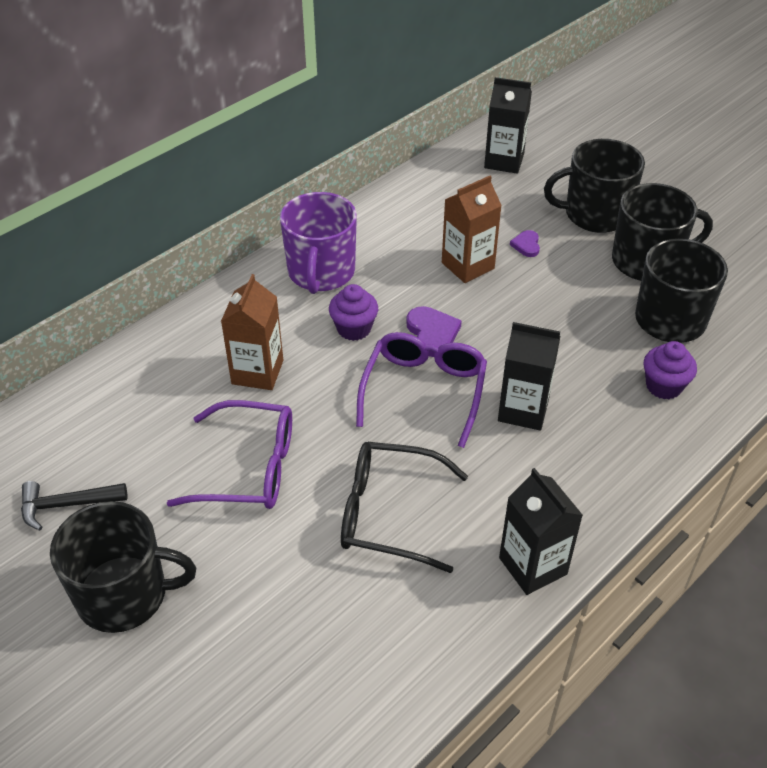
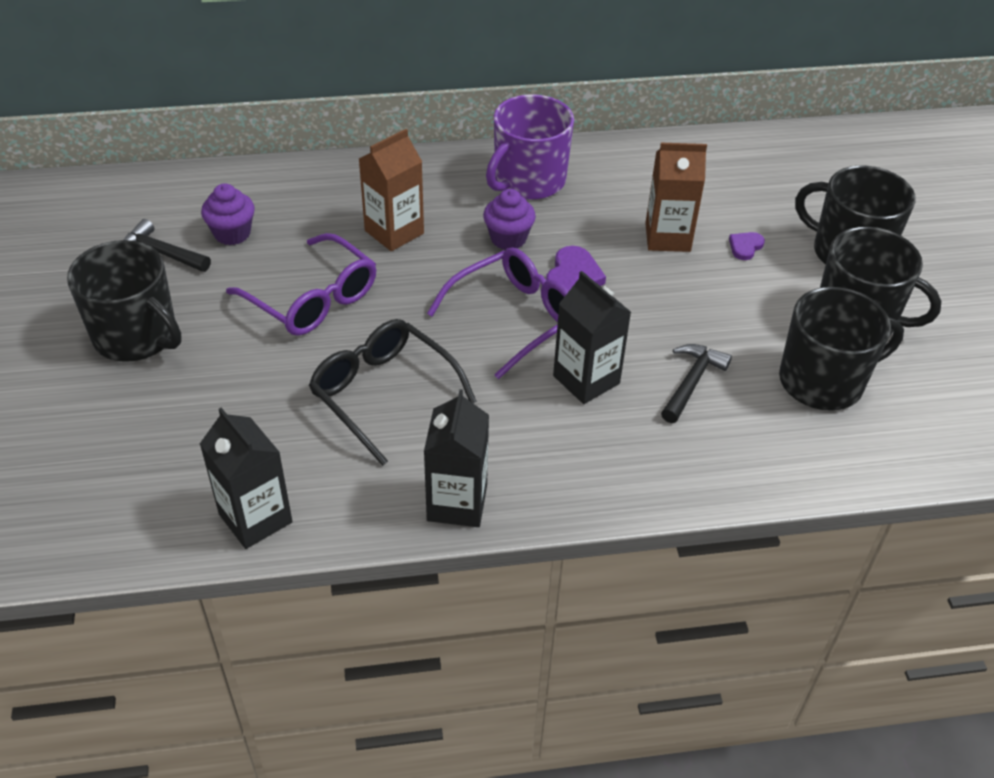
camera: 35 degrees right, 0 degrees up
(504, 161) = (805, 164): black carton -> black carton (255, 518)
(593, 369) = (691, 382): none -> black hammer
(663, 386) = (746, 433): purple cupcake -> purple cupcake (232, 233)

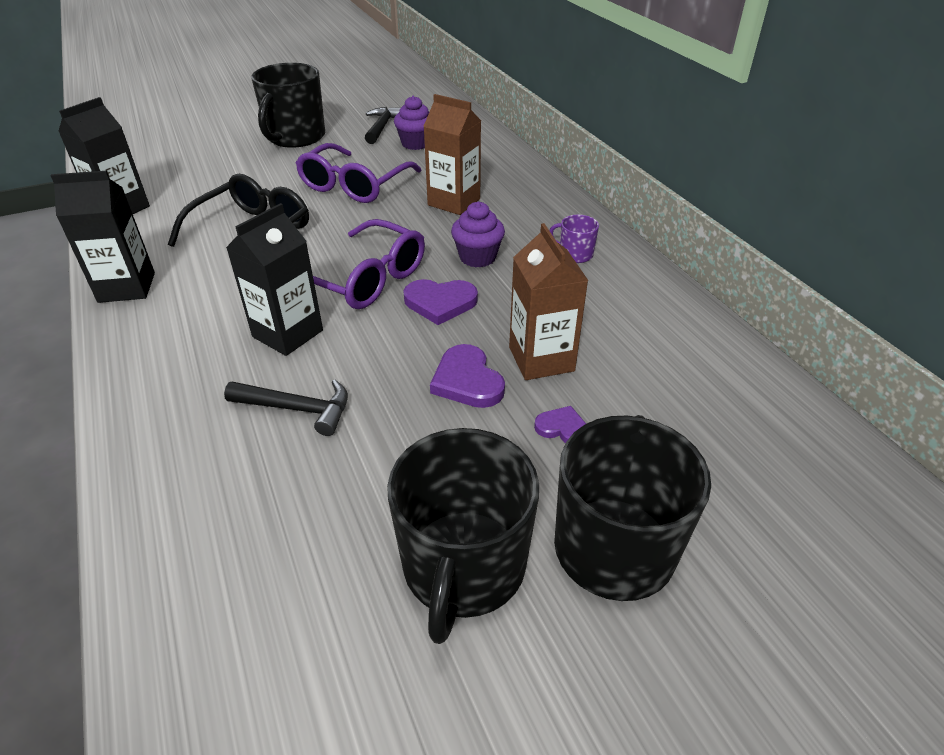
camera: 75 degrees right, 5 degrees down
(528, 181) = (575, 254): purple mug -> purple mug, size x0.44
(682, 281) = (467, 381): none -> purple heart
(823, 381) = (322, 535): black mug -> none

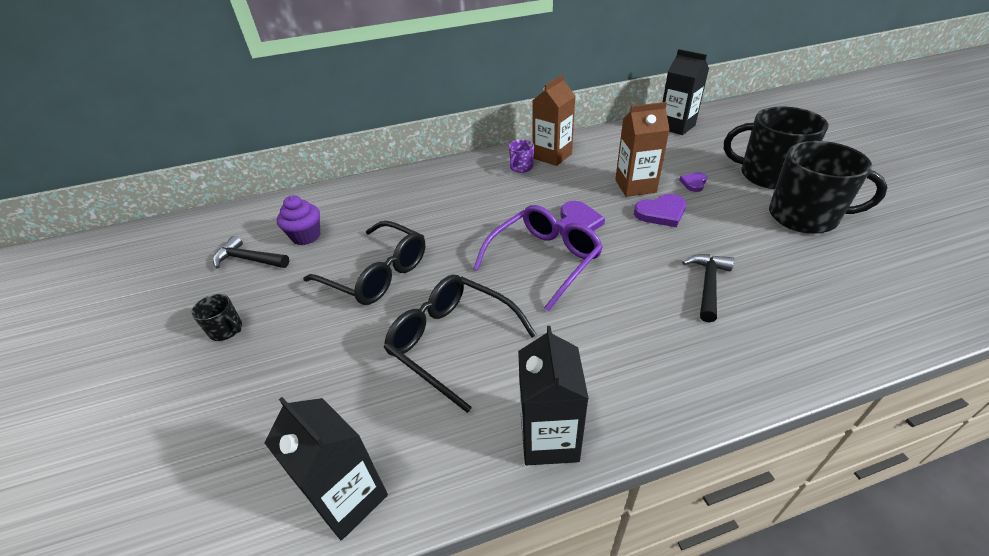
camera: 80 degrees left, 0 degrees up
(287, 333) = (621, 298): black carton -> black carton (676, 126)
(295, 137) = (226, 330): black mug -> black mug, size x0.44
(354, 185) = (377, 273): purple glasses -> black glasses
(454, 202) = (432, 215): brown carton -> brown carton (552, 156)
(477, 257) = (519, 205): purple cupcake -> none

